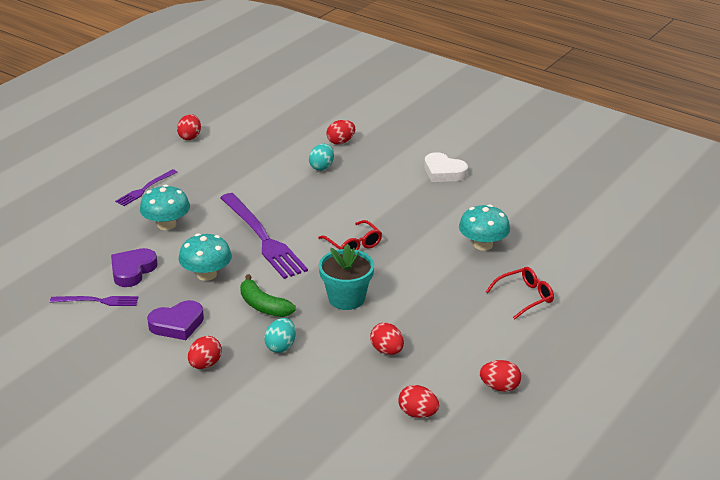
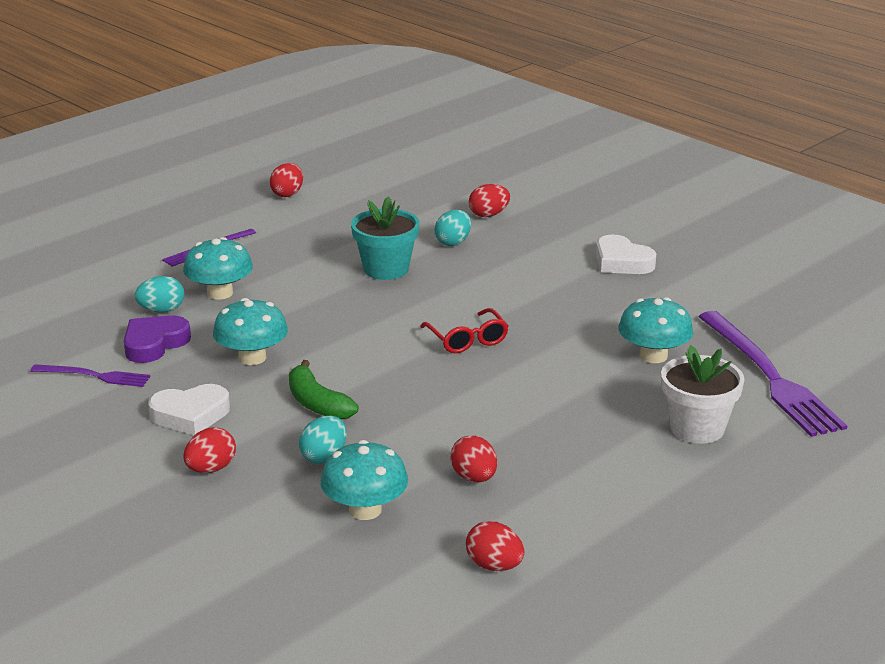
camera: 10 degrees right, 5 degrees down
(129, 243) = (161, 310): none -> turquoise egg
(177, 324) = (190, 415): purple heart -> white heart
(263, 238) = (344, 320): purple fork -> purple fork (770, 377)
(320, 383) = (365, 510): none -> turquoise mushroom
(346, 298) = (436, 405): turquoise flower pot -> turquoise flower pot (386, 269)
(499, 387) = (627, 543): red egg -> none
(525, 297) = (697, 428): red glasses -> white flower pot

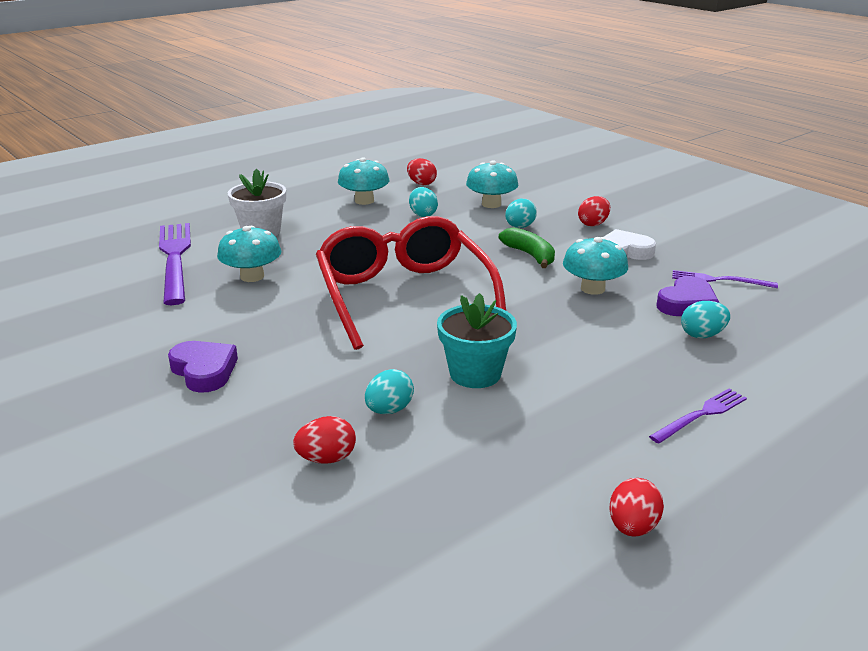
camera: 175 degrees left, 0 degrees up
(220, 293) = (652, 352): turquoise mushroom -> turquoise mushroom (364, 201)
(467, 339) = (404, 295): red glasses -> red glasses, size x2.43
(474, 478) = (423, 214): red egg -> turquoise egg
(622, 262) = (204, 371): white heart -> purple heart

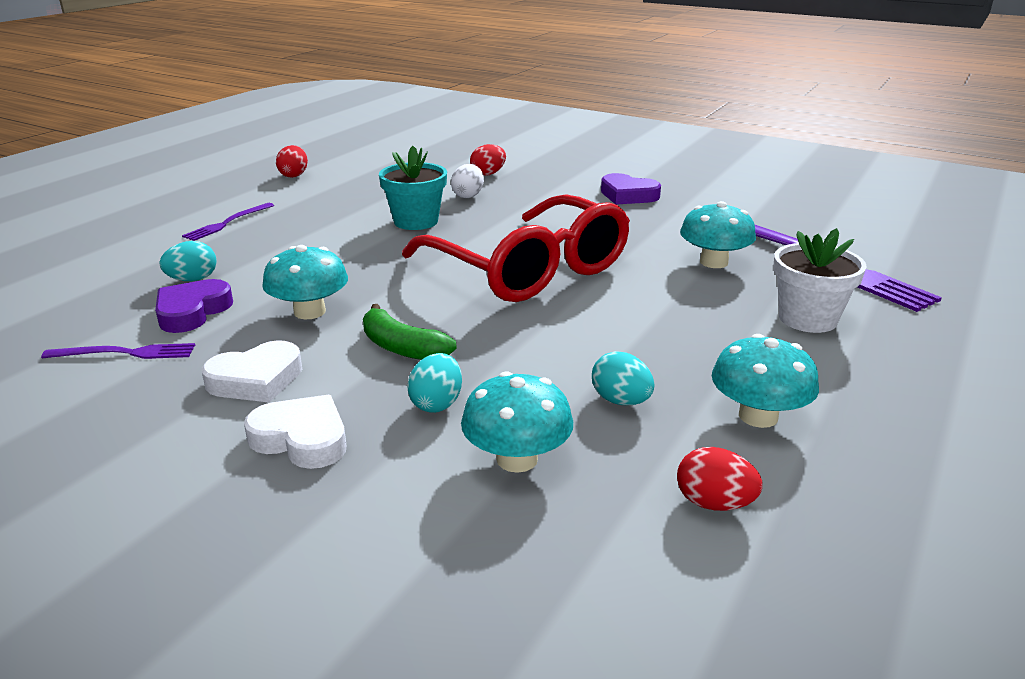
camera: 160 degrees right, 0 degrees up
(389, 410) = (468, 196): turquoise egg -> white egg
(593, 224) = (302, 439): red egg -> white heart

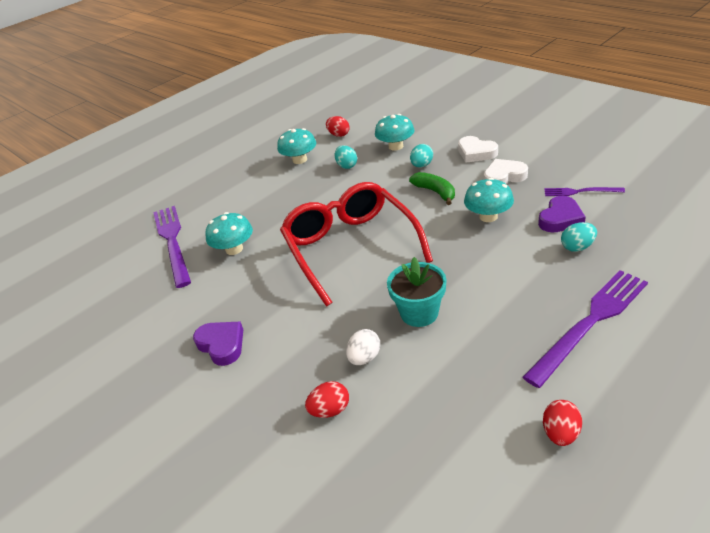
camera: 160 degrees left, 10 degrees up
(227, 223) = (590, 322): purple fork -> purple fork, size x1.95
(807, 319) = (230, 204): white flower pot -> none

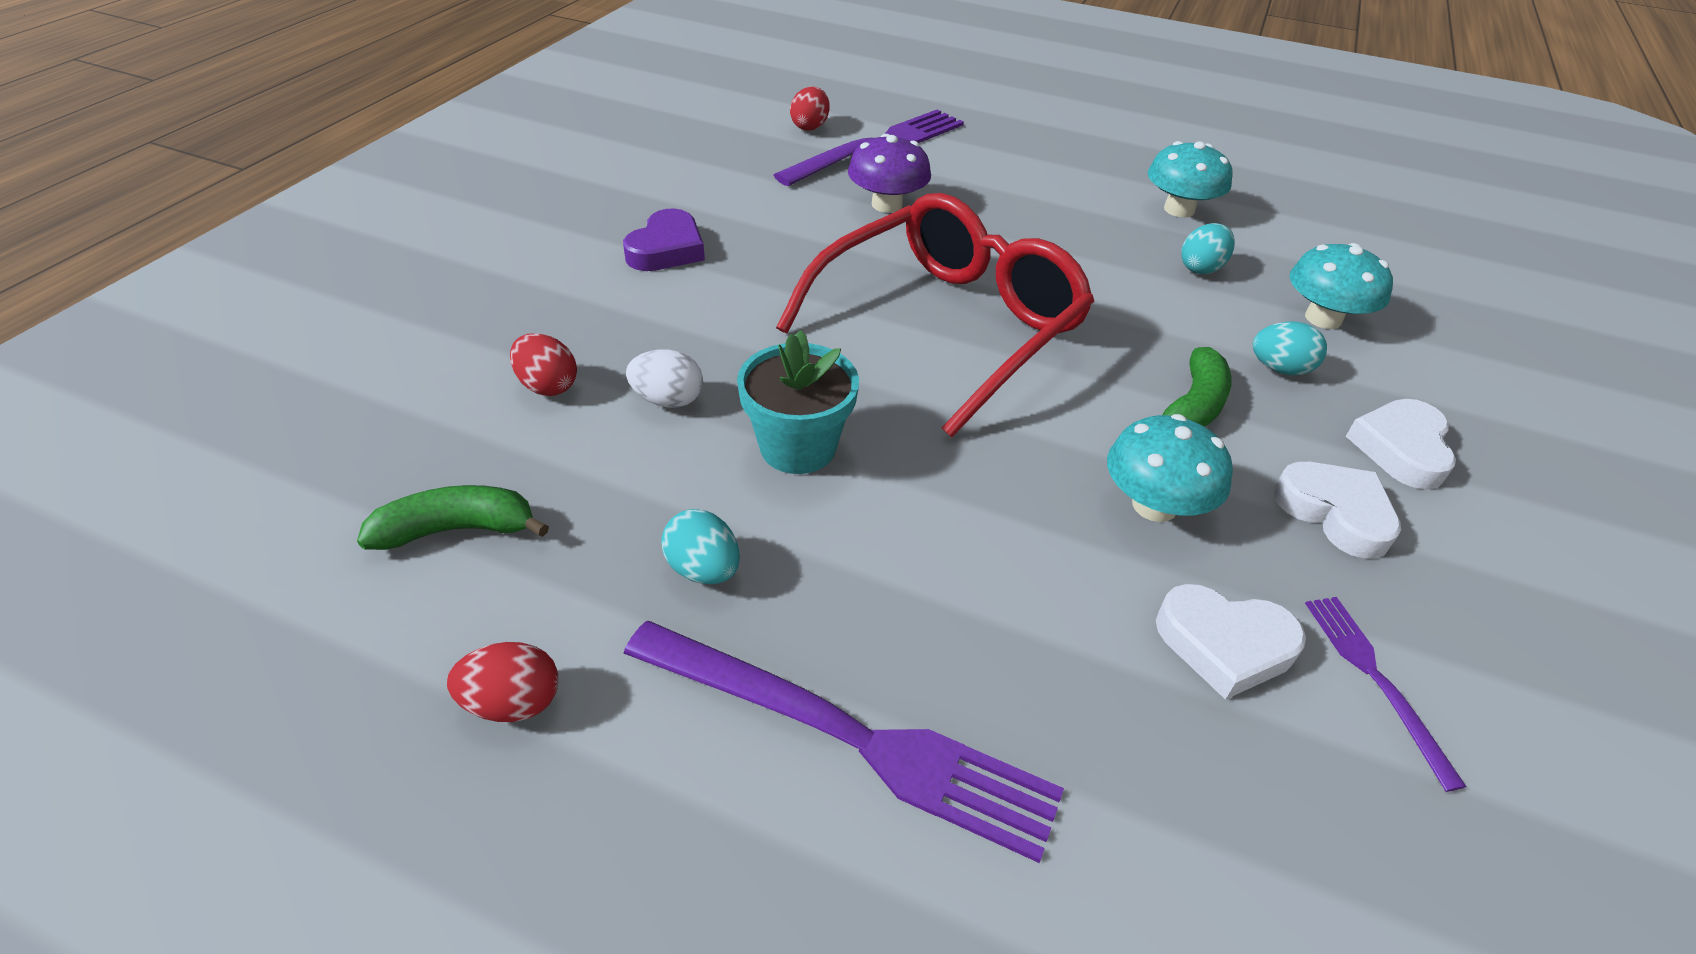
camera: 60 degrees right, 5 degrees up
(234, 249) = (887, 204): turquoise mushroom -> purple mushroom
(339, 135) = (1302, 235): red egg -> red egg (810, 126)
(438, 456) = (457, 530): none -> green banana
(560, 219) = (1224, 644): purple heart -> white heart
(577, 247) = (1123, 690): turquoise egg -> turquoise egg (703, 569)

